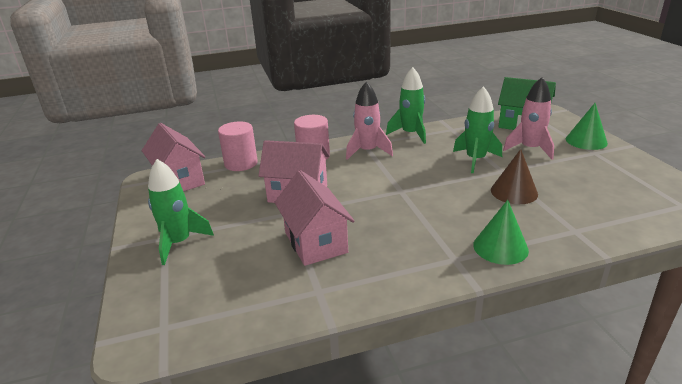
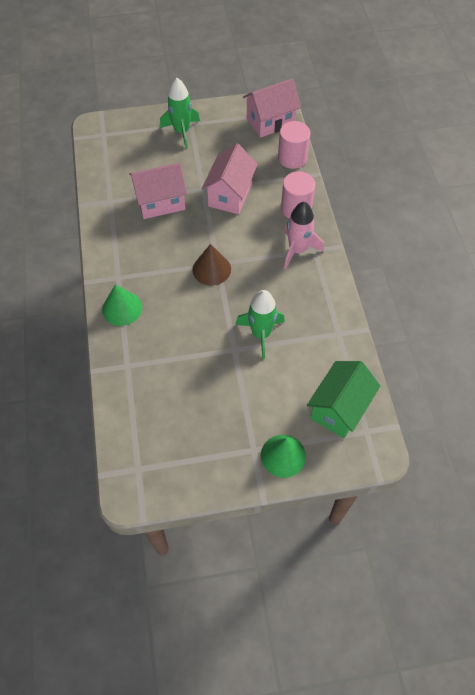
camera: 95 degrees right, 30 degrees up
(410, 134) = (332, 292): green rocket -> none
(514, 192) = (194, 345): brown cone -> brown cone (211, 269)
(530, 149) = (274, 390): pink rocket -> none

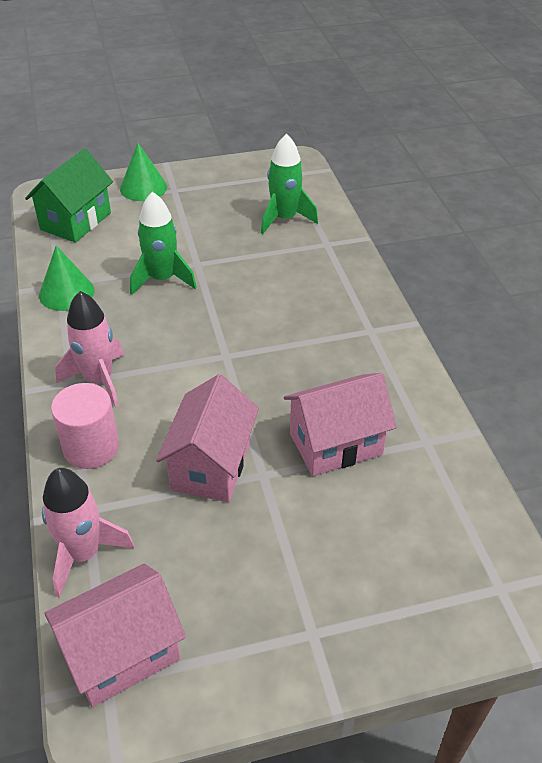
camera: 175 degrees right, 15 degrees down
(122, 308) = (352, 296): green cone -> green cone (66, 292)
(182, 131) = (328, 608): green rocket -> green rocket (284, 219)
(211, 269) = (234, 347): brown cone -> none
(292, 158) = (83, 554): pink cylinder -> pink rocket

